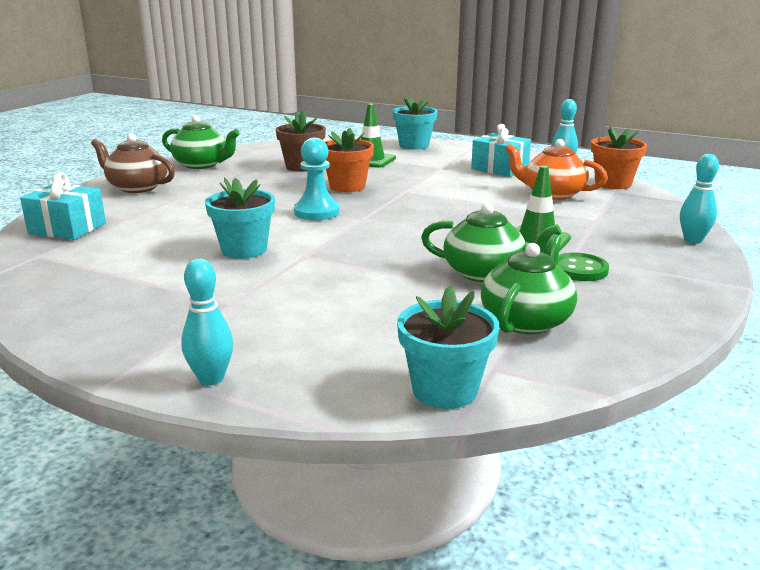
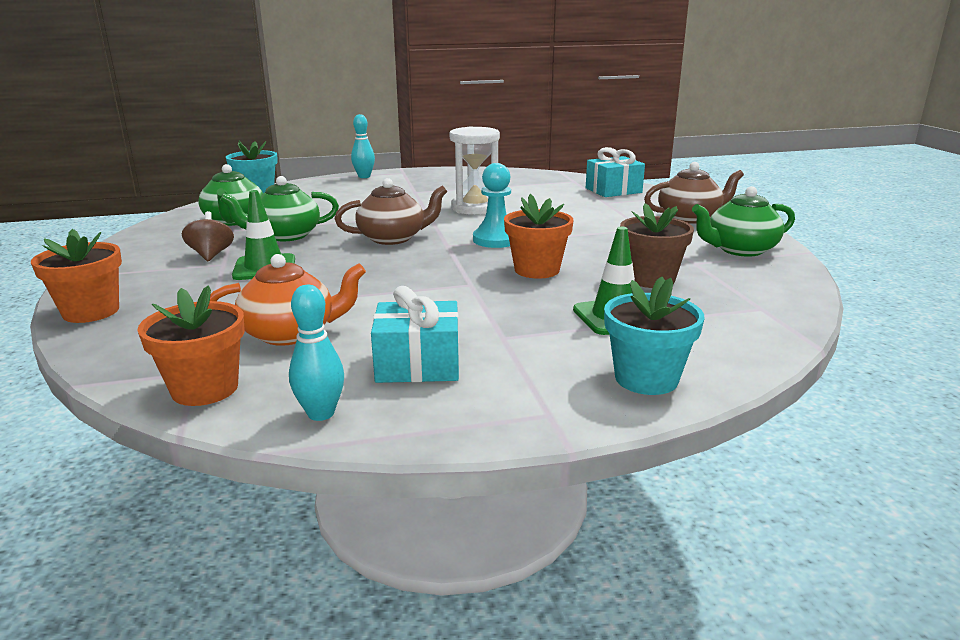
camera: 140 degrees right, 0 degrees up
(244, 250) = (475, 208): turquoise flower pot -> white hourglass
(390, 238) = (393, 238): none -> brown teapot
(579, 269) = (211, 255): green button -> brown spinning top
(693, 240) = (91, 312): turquoise bowling pin -> orange flower pot

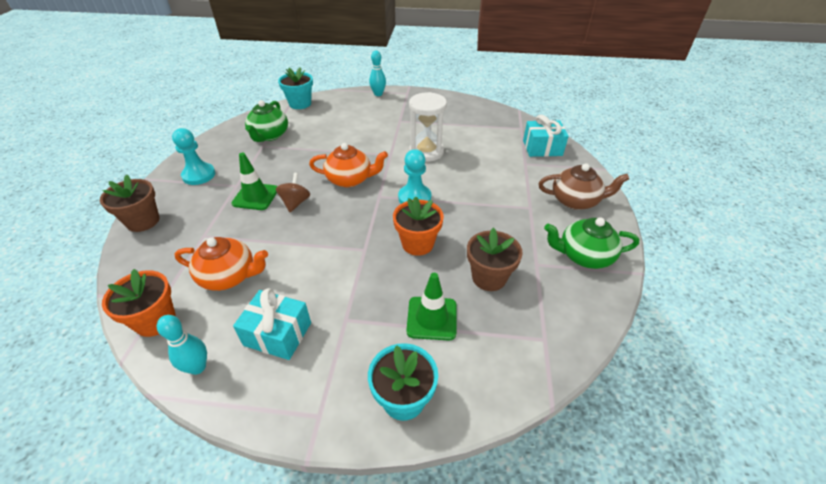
camera: 20 degrees right, 20 degrees up
(91, 312) = (143, 221): orange flower pot -> brown flower pot
(151, 263) = (199, 175): none -> turquoise pawn
(211, 255) = (235, 174): brown spinning top -> brown spinning top (295, 203)
(285, 235) = (288, 160): green teapot -> none
(393, 238) = (350, 179): brown teapot -> orange teapot

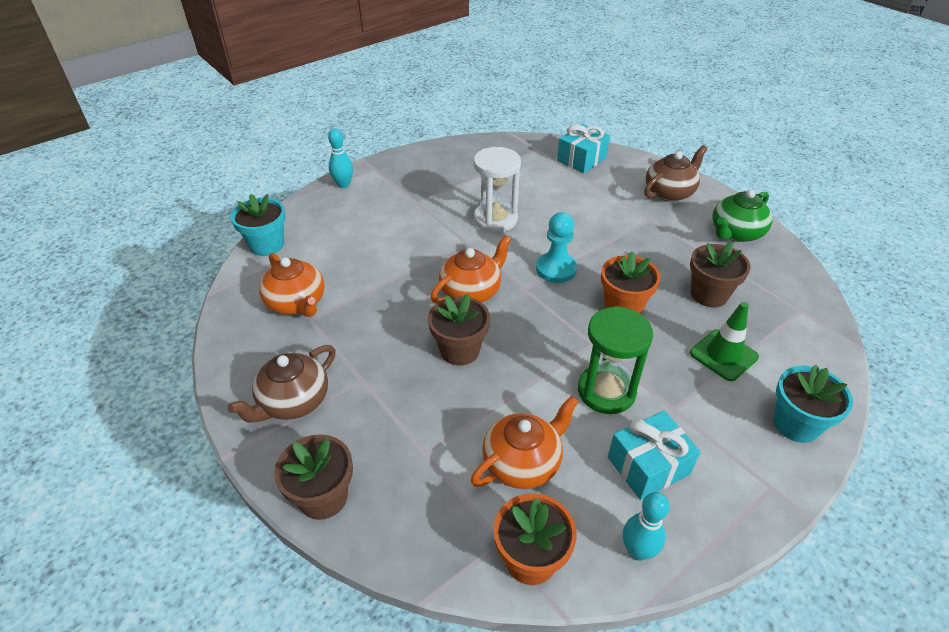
camera: 45 degrees left, 0 degrees up
(199, 175) = (293, 402): turquoise pawn -> brown teapot
(255, 196) = (406, 374): green traffic cone -> none
(269, 135) = (297, 303): green teapot -> orange teapot
(295, 203) = (459, 350): brown spinning top -> brown flower pot
(326, 278) = (606, 391): none -> green hourglass

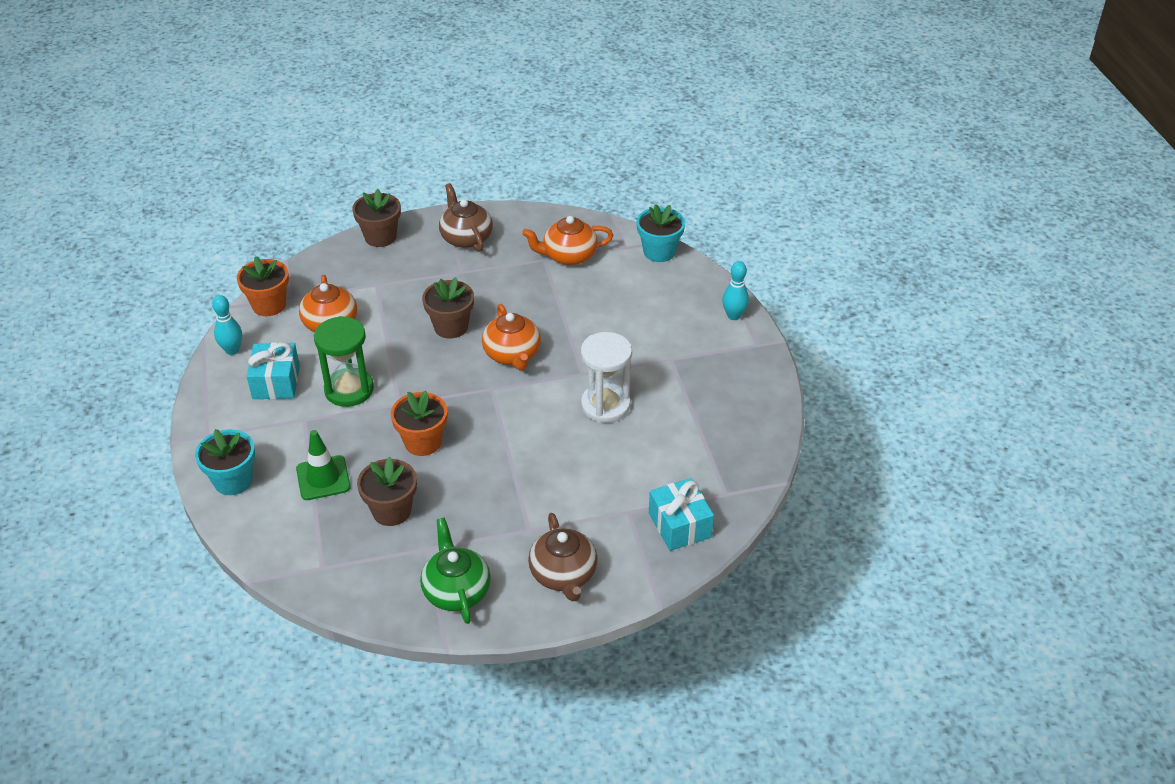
camera: 115 degrees right, 0 degrees up
(556, 269) = (502, 419): turquoise pawn -> none

